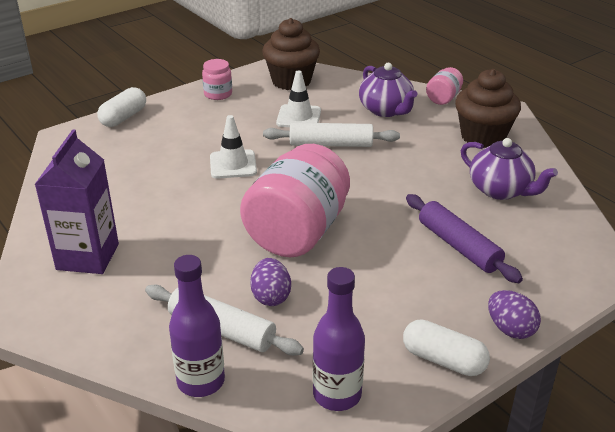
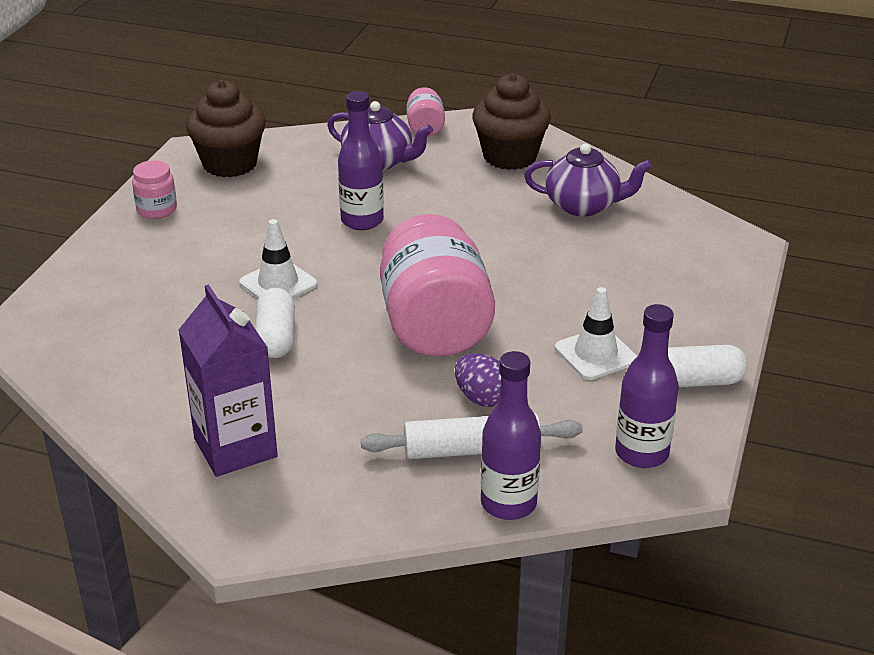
camera: 35 degrees left, 0 degrees up
(124, 117) = (68, 280): white capsule -> white capsule (276, 337)
(298, 117) = (289, 203): white traffic cone -> white traffic cone (595, 354)
(331, 144) = (362, 221): white rolling pin -> purple bottle
(458, 246) = (602, 275): purple rolling pin -> none
(510, 329) = (722, 330): purple egg -> none

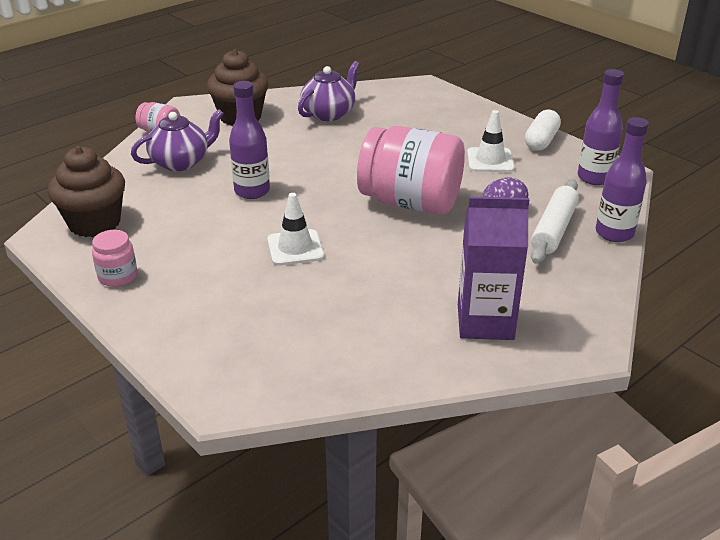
camera: 60 degrees left, 0 degrees up
(276, 337) = (364, 268): white capsule -> none

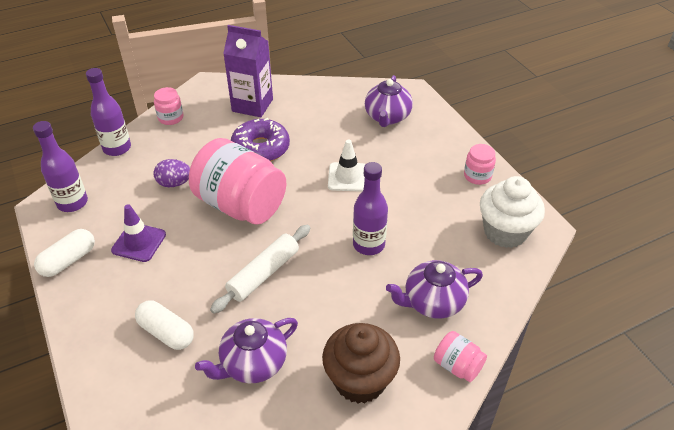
camera: 165 degrees left, 10 degrees up
(94, 223) = (505, 232): brown cupcake -> white cupcake
(258, 340) = (387, 117): none -> purple teapot
(410, 117) = (166, 332): none -> white capsule
(428, 263) = (260, 148): none -> purple donut
(490, 160) = (139, 242): white traffic cone -> purple traffic cone
(553, 229) = (155, 159): white rolling pin -> white rolling pin (264, 273)
(588, 281) = (171, 118): none -> pink jar

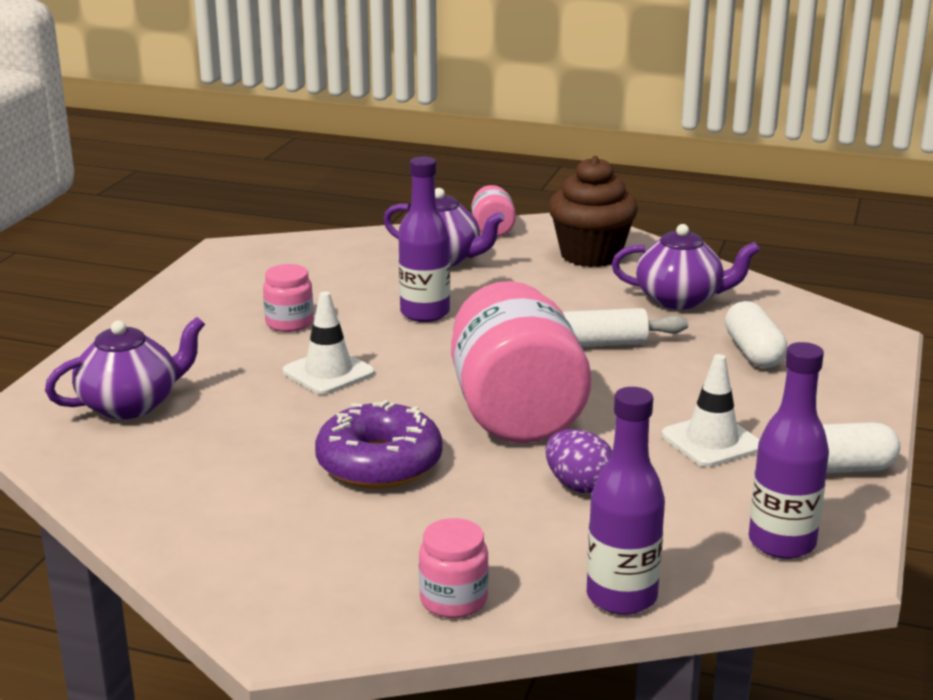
camera: 135 degrees left, 20 degrees down
(139, 242) = (712, 441): purple traffic cone -> white traffic cone
(252, 105) = (277, 537): purple carton -> none
(477, 176) = (187, 303): pink jar -> pink jar (289, 323)
(505, 232) = (272, 261): white cupcake -> none

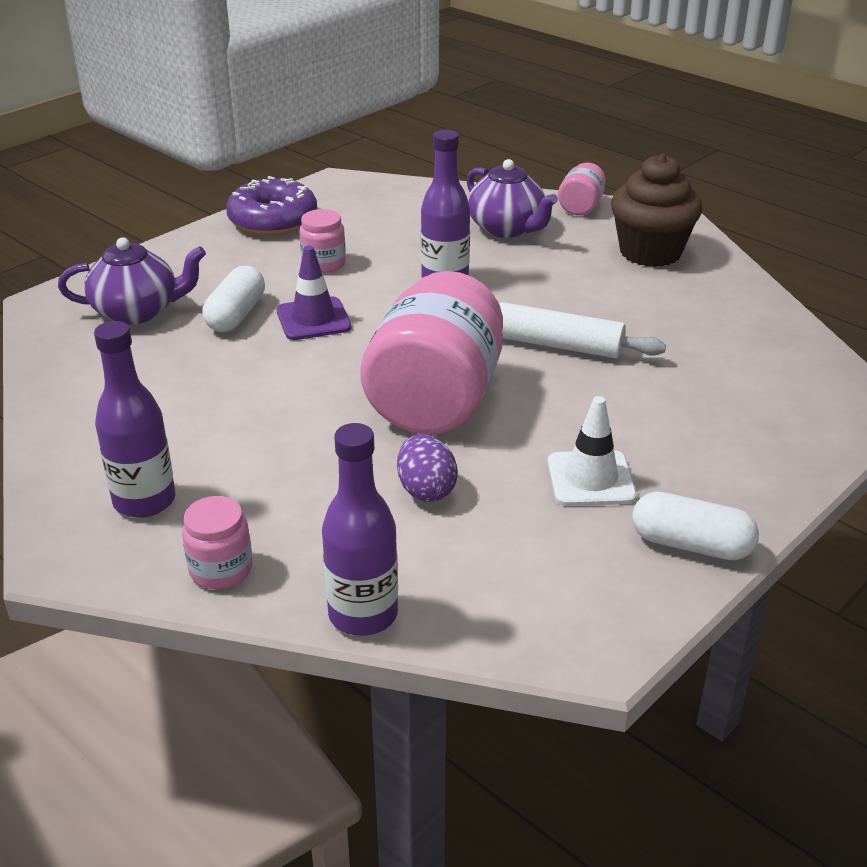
camera: 25 degrees right, 10 degrees up
(328, 372) = (313, 319): white traffic cone -> purple traffic cone
(379, 463) = (277, 418): purple donut -> purple donut (273, 220)
(680, 299) = (696, 319): purple teapot -> none
(753, 352) = (719, 394): white capsule -> white capsule (236, 315)
(781, 543) = (561, 607): purple bottle -> purple bottle (144, 501)

